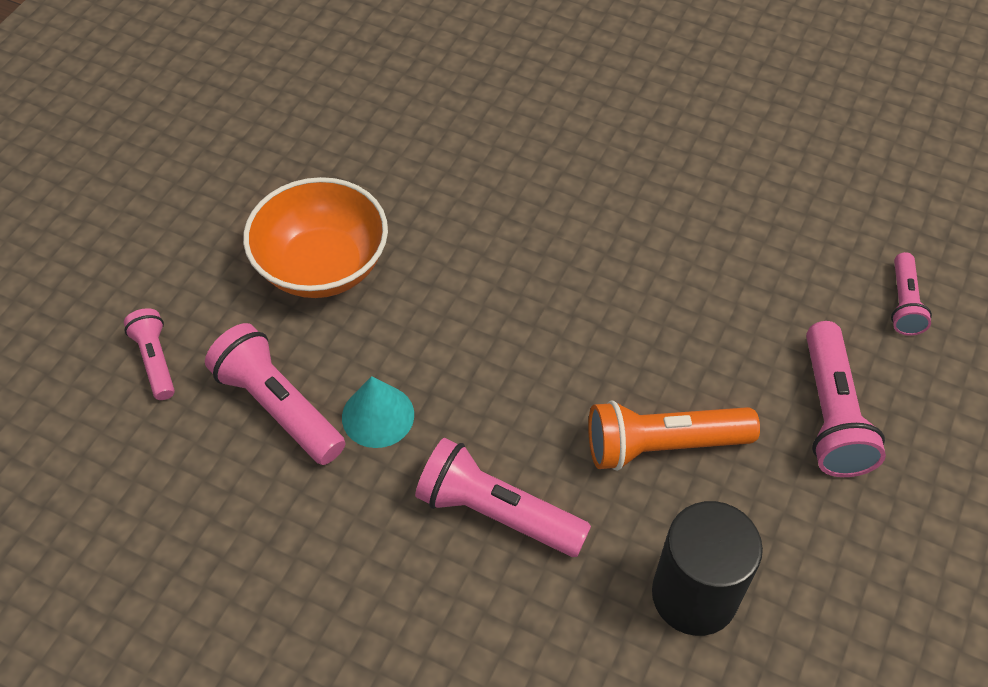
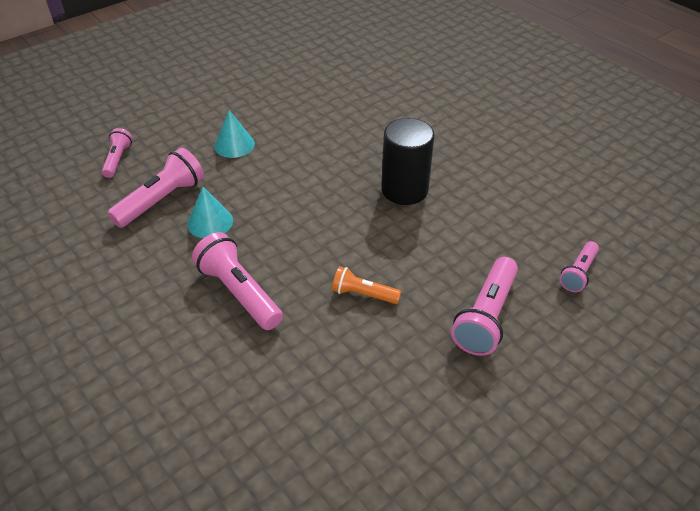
camera: 25 degrees right, 10 degrees down
(279, 406) = (162, 200): pink flashlight -> pink flashlight turned 60 degrees clockwise
(322, 266) = (234, 145): orange bowl -> turquoise cone
(662, 445) = (363, 294): orange flashlight -> orange flashlight, size x0.59
(694, 595) = (325, 381): black cylinder -> black cylinder (404, 190)

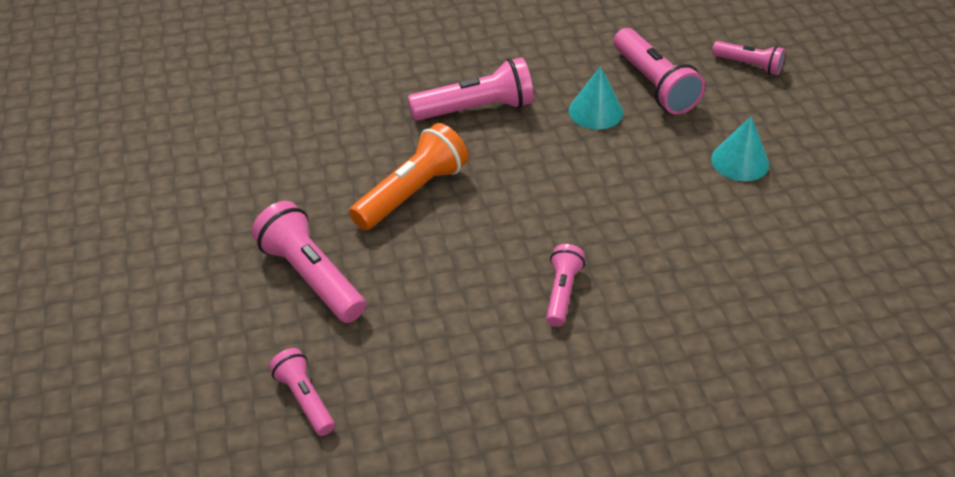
camera: 115 degrees right, 0 degrees up
(363, 294) = (412, 193): orange flashlight -> orange flashlight, size x1.68
(404, 190) = (562, 293): black cylinder -> pink flashlight

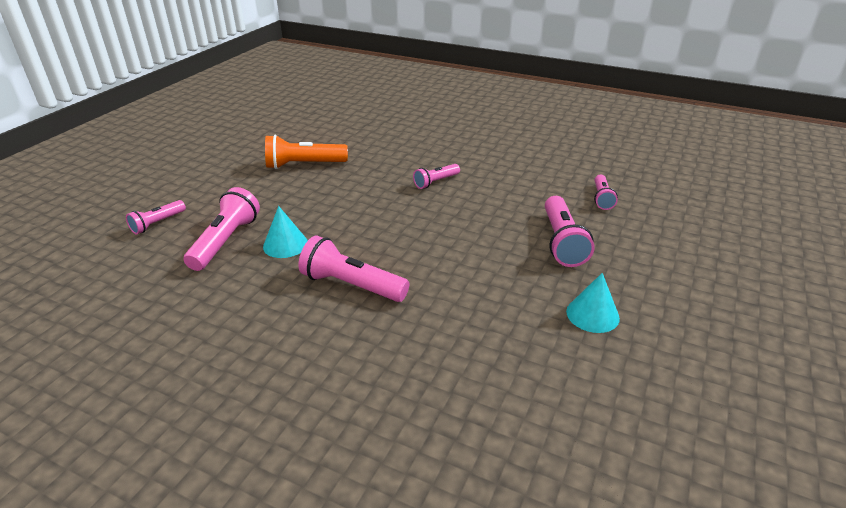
camera: 140 degrees left, 10 degrees down
(412, 193) = (458, 255): orange flashlight -> orange flashlight (304, 165)
(740, 161) = (266, 187): turquoise cone -> turquoise cone (592, 314)
(748, 65) = (157, 223): pink flashlight -> pink flashlight turned 120 degrees counterclockwise

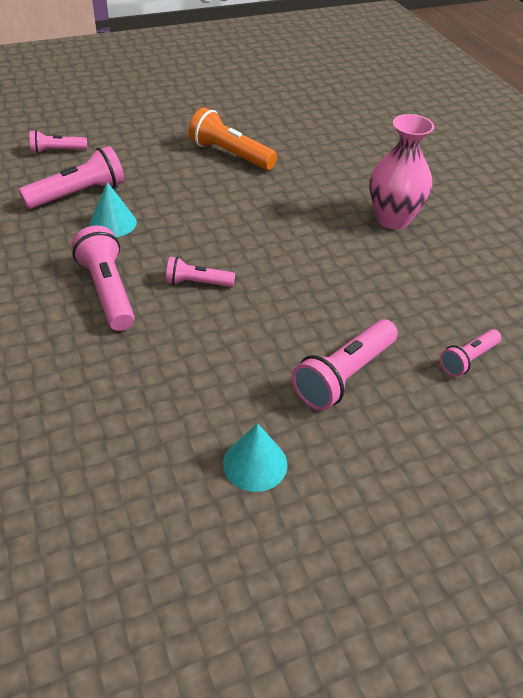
camera: 40 degrees right, 10 degrees up
(436, 182) = (319, 237): pink flashlight -> pink flashlight (197, 283)
(460, 153) = (392, 219): none -> pink vase

